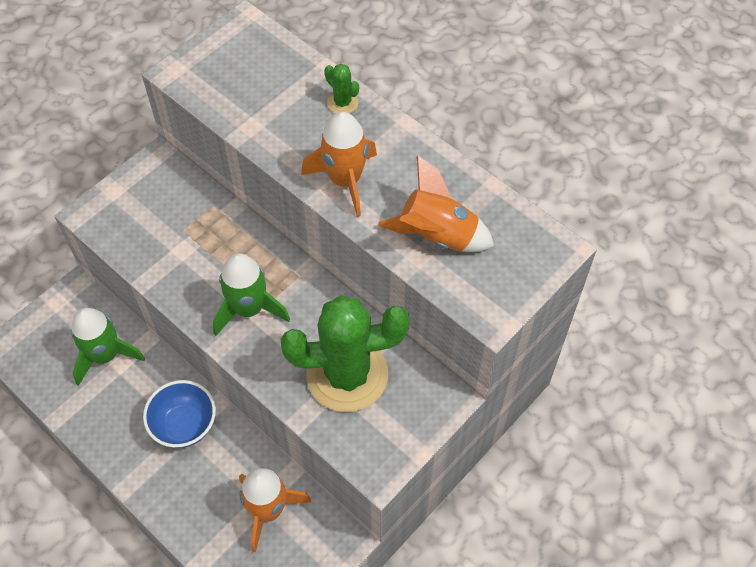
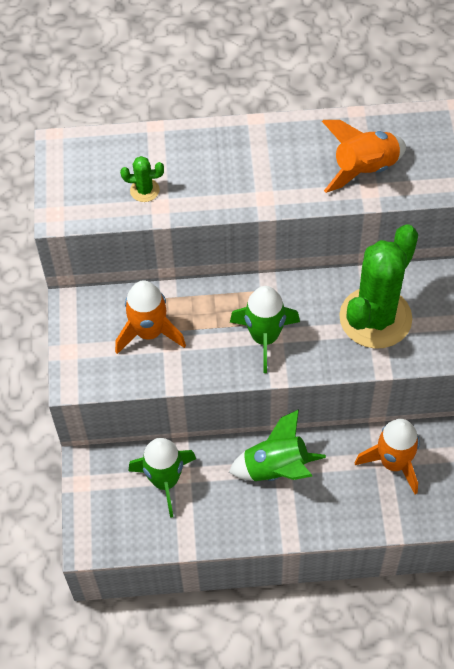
camera: 45 degrees left, 0 degrees up
(184, 425) = (276, 469): blue bowl -> green rocket
(342, 103) = (198, 140): green cactus -> green cactus (144, 190)
(345, 180) = (267, 185): orange rocket -> orange rocket (149, 332)

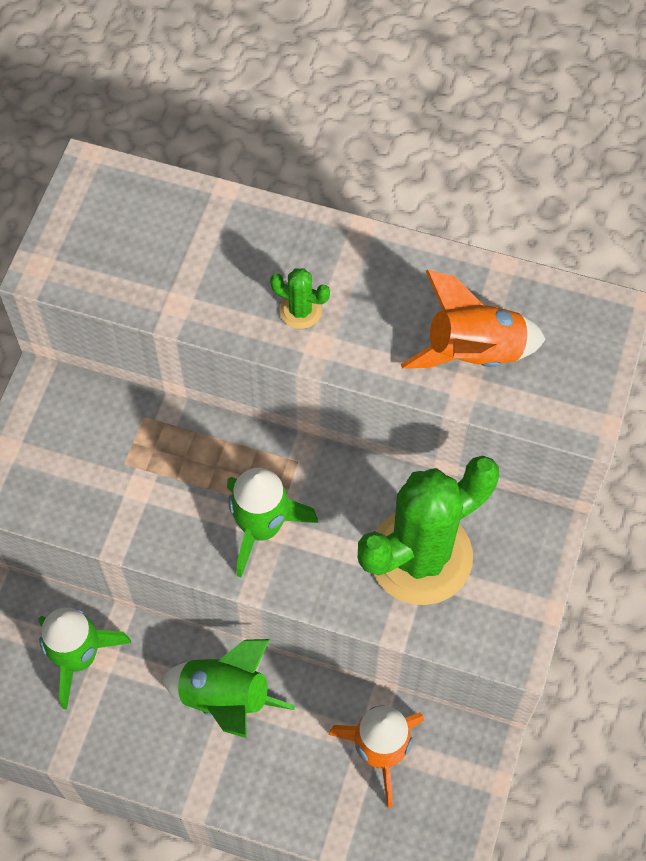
camera: 20 degrees right, 5 degrees up
(144, 190) = (167, 275): green cactus -> green cactus (300, 311)
(149, 332) = (118, 462): orange rocket -> none

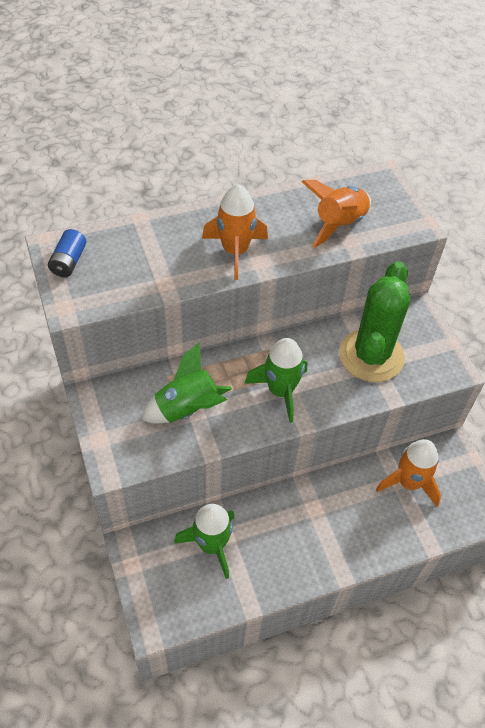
camera: 40 degrees left, 10 degrees down
(90, 205) = (68, 262): none -> blue battery
(225, 698) = (309, 510): green rocket -> green rocket (187, 409)
(300, 311) = (235, 251): green cactus -> orange rocket

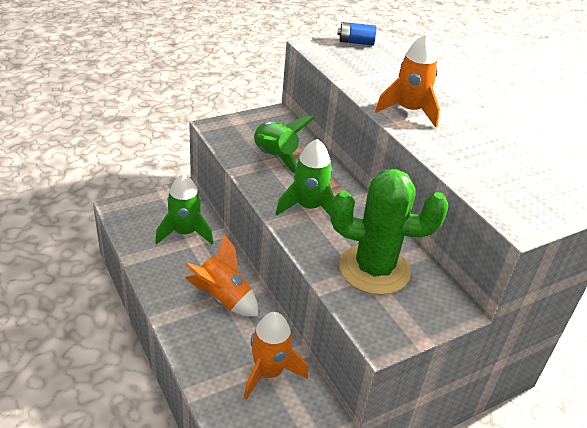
camera: 80 degrees right, 15 degrees down
(338, 224) = (484, 169): orange rocket -> orange rocket (223, 298)

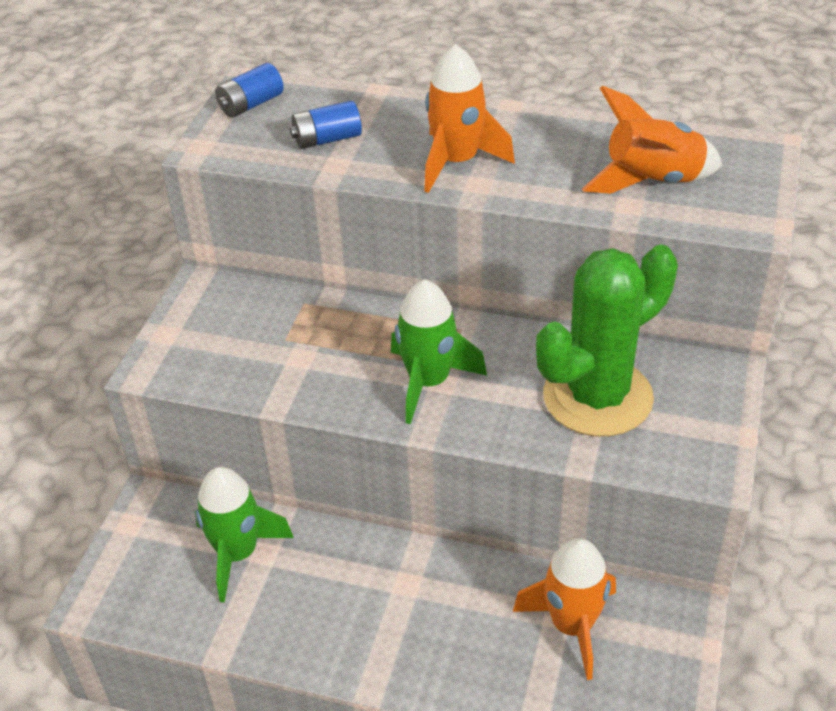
camera: 40 degrees left, 5 degrees up
(223, 298) = (404, 591): orange rocket -> orange rocket (652, 181)
(275, 157) = (294, 348): green rocket -> none
(366, 70) = (327, 139): none -> blue battery

